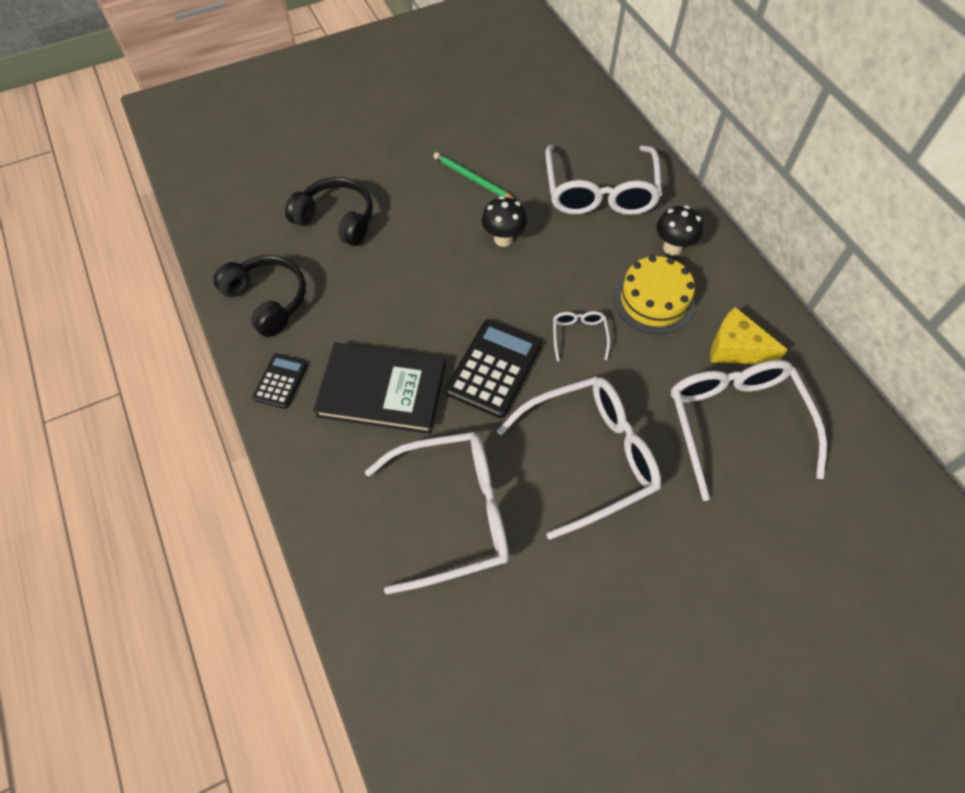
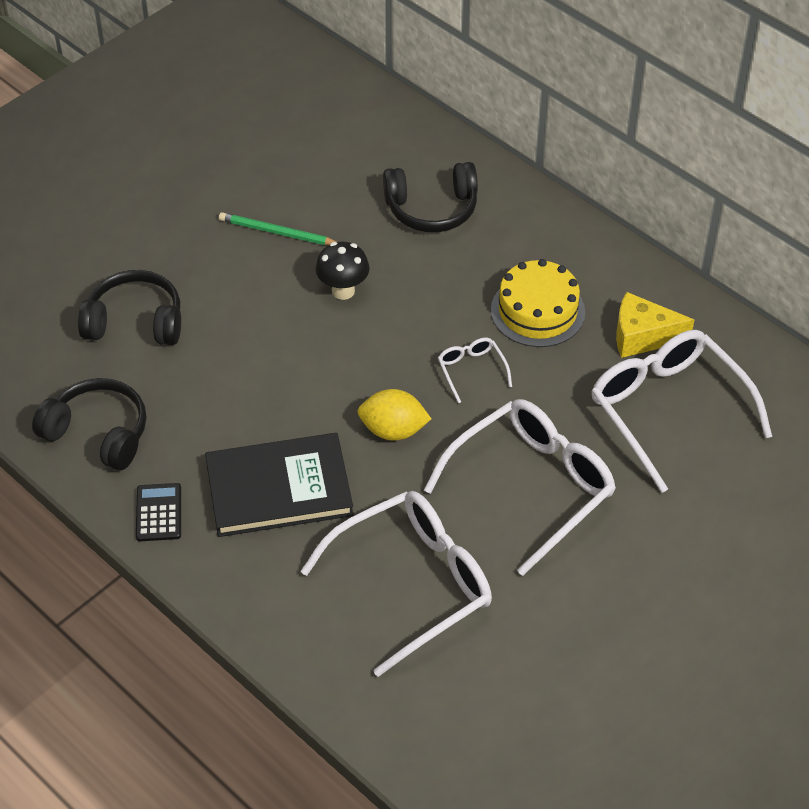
camera: 20 degrees left, 10 degrees down
(494, 368) = (393, 430): black calculator -> yellow lemon
(600, 192) = (432, 209): white glasses -> black headphones
(672, 248) = (537, 249): black mushroom -> none

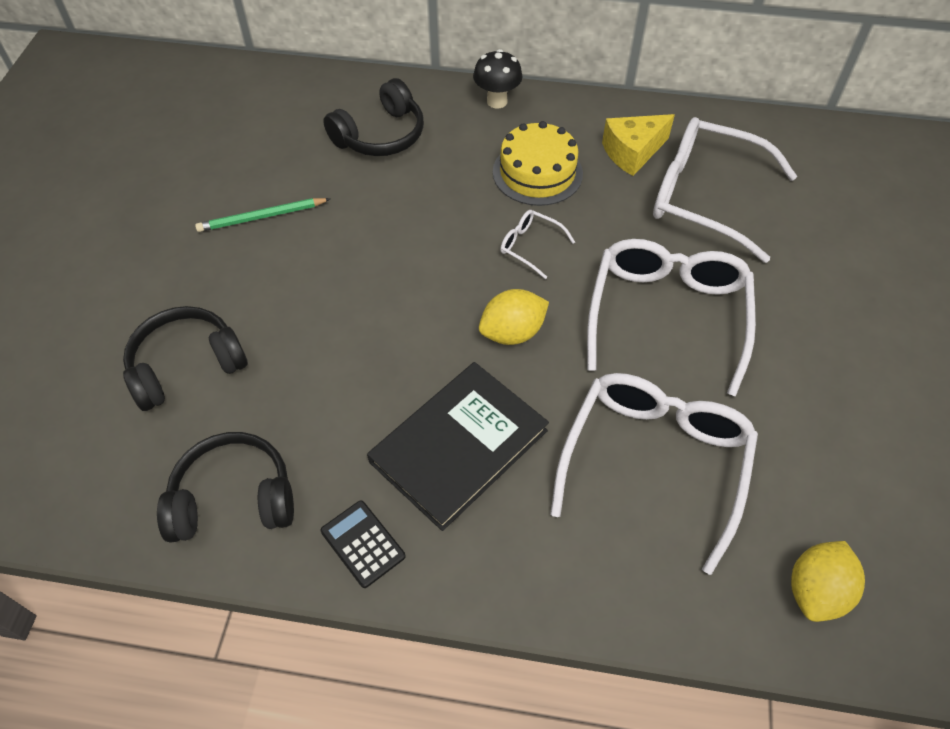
camera: 35 degrees left, 5 degrees up
(343, 291) = (363, 237): black mushroom -> black mushroom (497, 101)
(445, 735) = (816, 591): none -> yellow lemon

